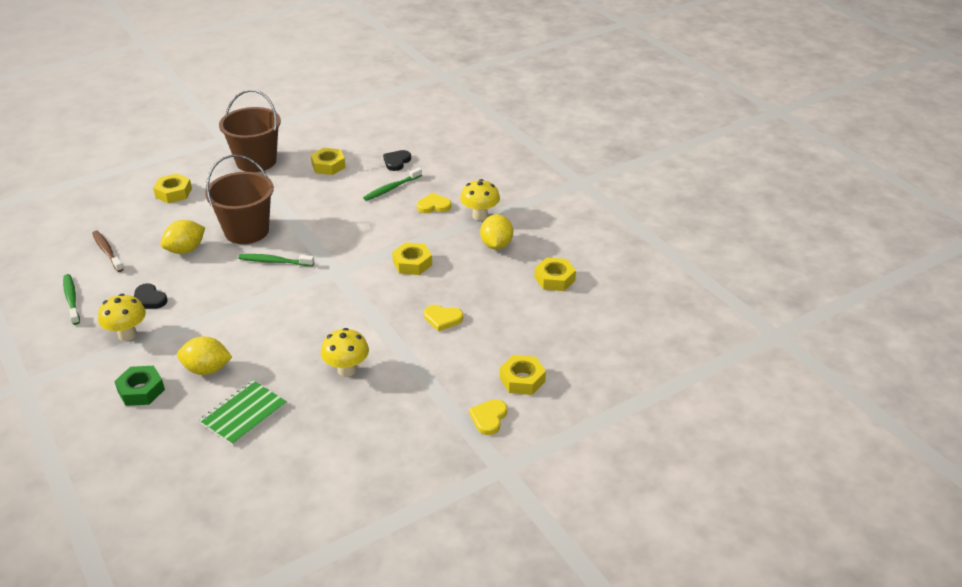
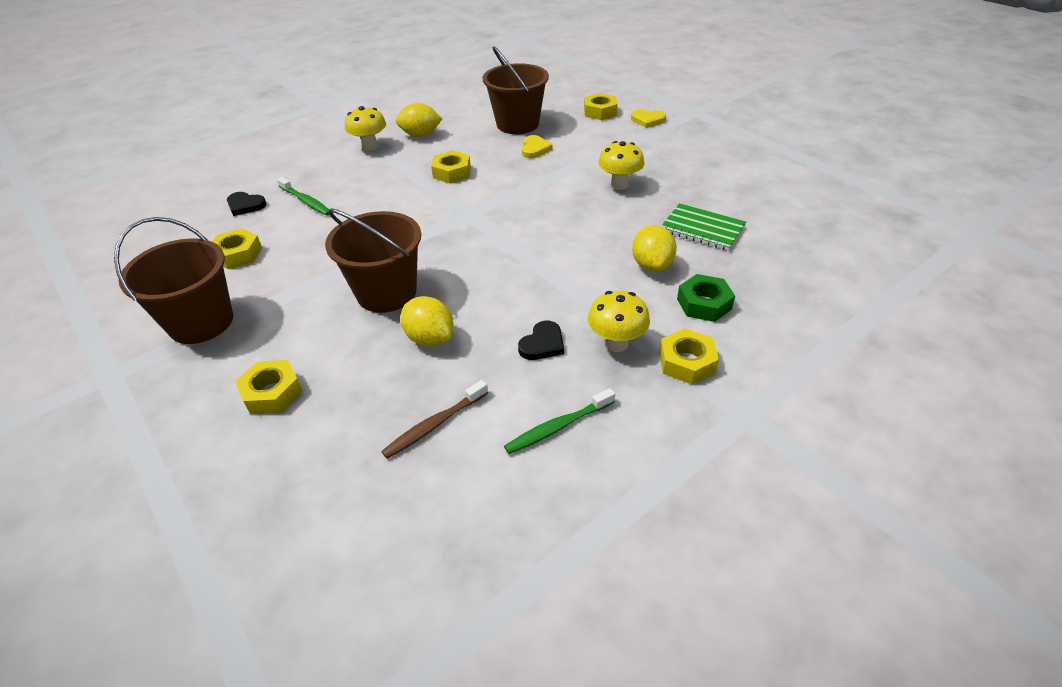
camera: 95 degrees left, 5 degrees up
(274, 261) = (453, 257): green toothbrush -> none
(433, 206) = (347, 172): yellow heart -> none
(504, 311) = (517, 124): none -> brown bucket
(554, 279) = (470, 108): yellow nut -> yellow nut (686, 362)

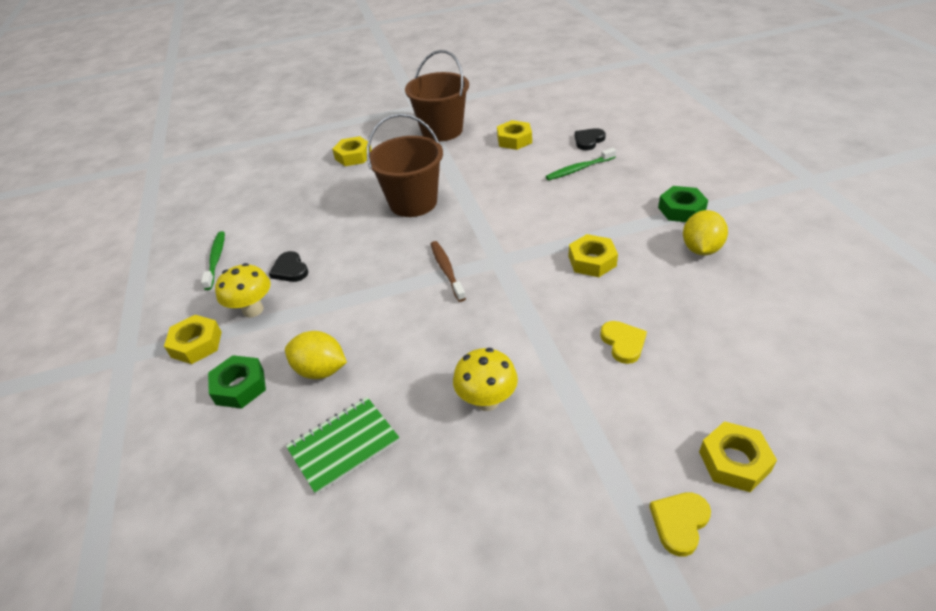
camera: 115 degrees right, 0 degrees up
(370, 146) = (681, 210): yellow mushroom -> green nut
(430, 338) = (345, 217): yellow lemon -> none
(434, 425) = (270, 211): brown toothbrush -> brown toothbrush (446, 270)
(517, 124) = (709, 343): brown bucket -> none
(534, 149) = (623, 343): yellow heart -> yellow heart turned 135 degrees counterclockwise

